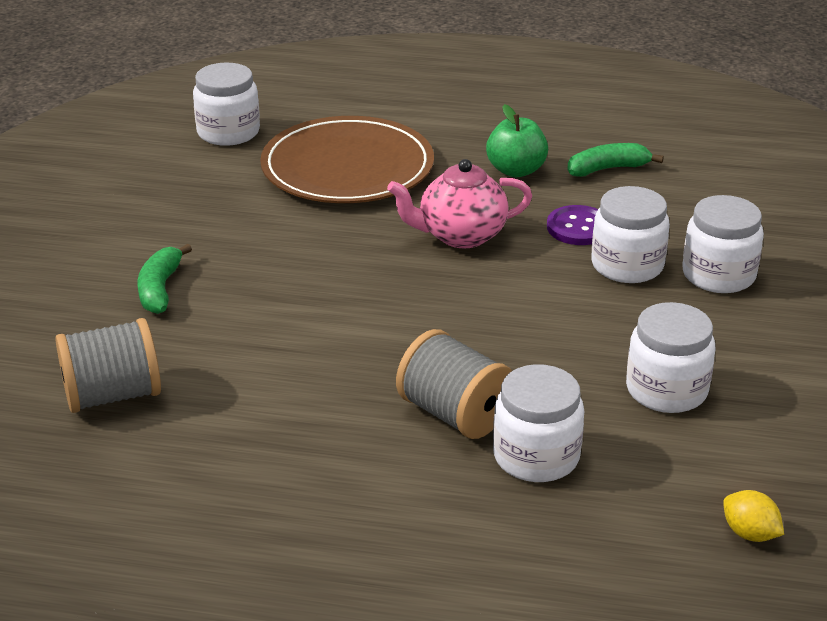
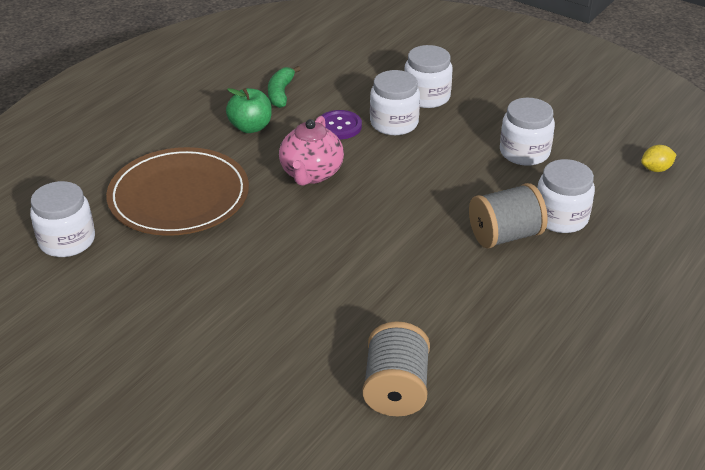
camera: 65 degrees left, 5 degrees up
(160, 289) = (271, 333): green banana -> none

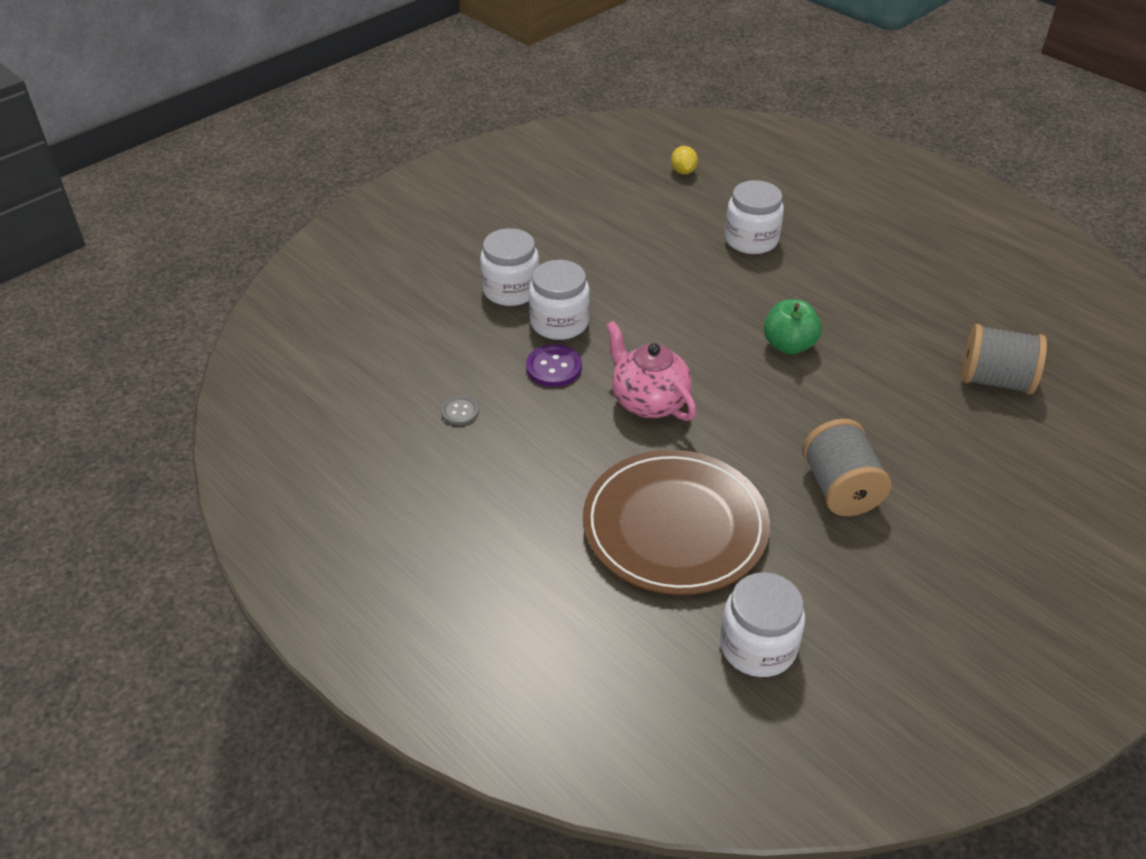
camera: 80 degrees left, 5 degrees up
(250, 127) = (533, 447): green apple -> green apple (789, 345)
(281, 93) = (460, 412): green banana -> grey button
(311, 174) = (648, 401): pink teapot -> pink teapot turned 150 degrees counterclockwise
(505, 235) = (776, 278): grey spool -> grey spool (840, 489)
(524, 152) = (639, 241): white jar -> none

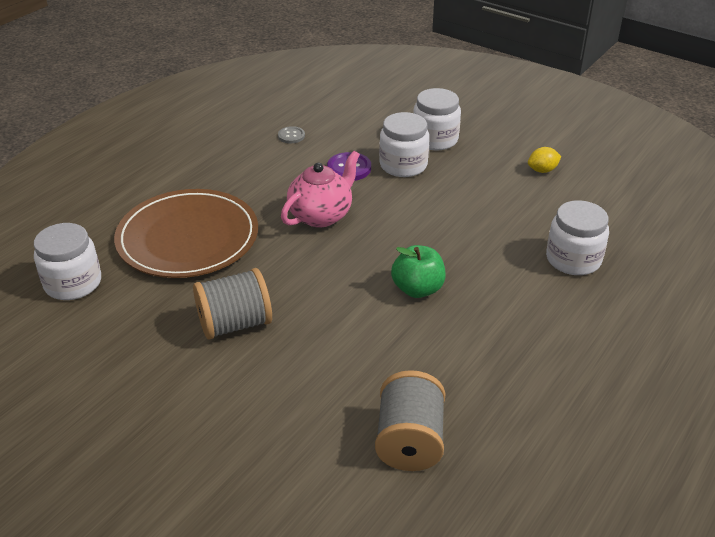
camera: 80 degrees right, 5 degrees down
(683, 171) = (666, 210): yellow lemon -> yellow lemon (542, 170)

